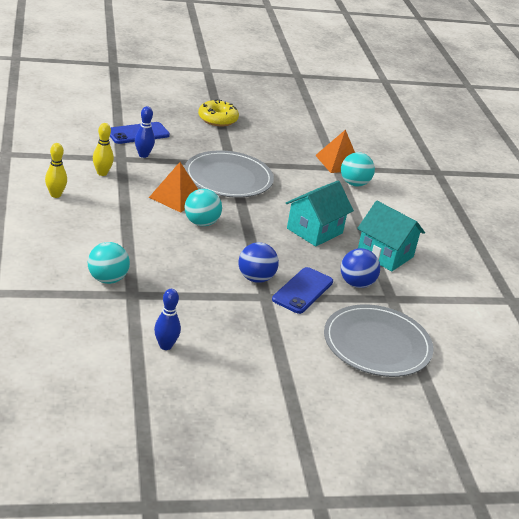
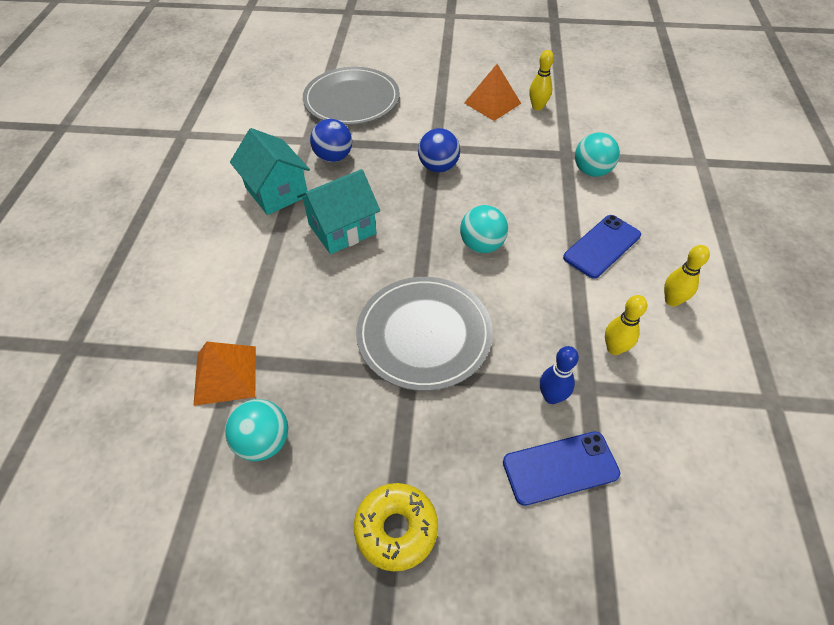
camera: 160 degrees left, 20 degrees up
(165, 346) = (537, 107): blue bowling pin -> yellow bowling pin
(176, 197) = (508, 293): orange pyramid -> orange pyramid (492, 103)
(302, 291) = (394, 151): blue phone -> blue phone (602, 246)
(354, 183) = (233, 319): turquoise ball -> turquoise ball (263, 442)

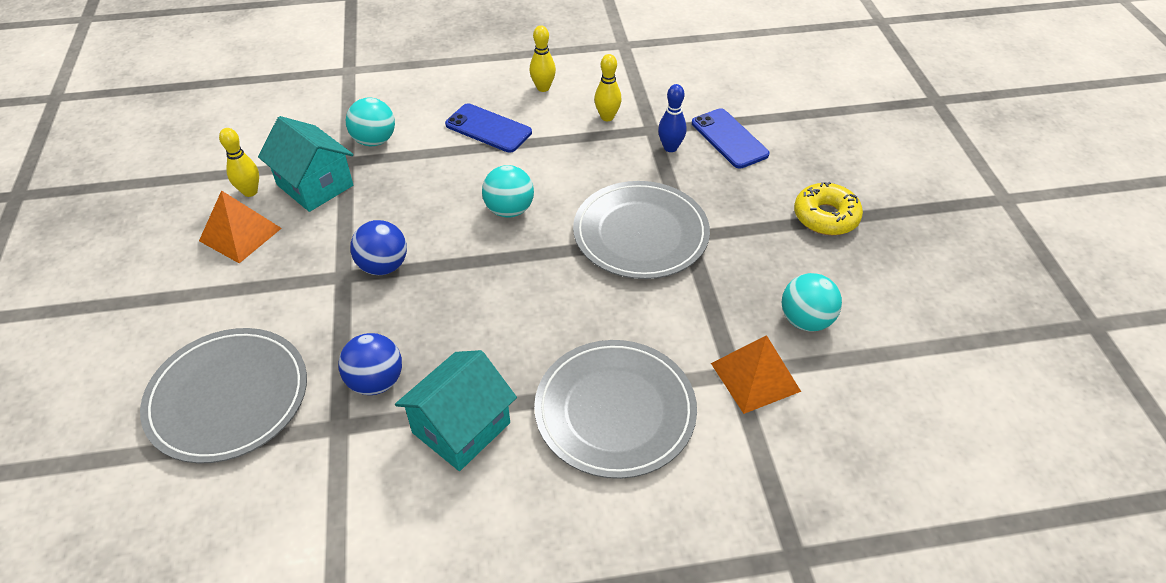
camera: 105 degrees left, 5 degrees down
(245, 273) = (615, 410): none -> grey plate
(342, 229) = (515, 334): turquoise house -> turquoise house (315, 185)

